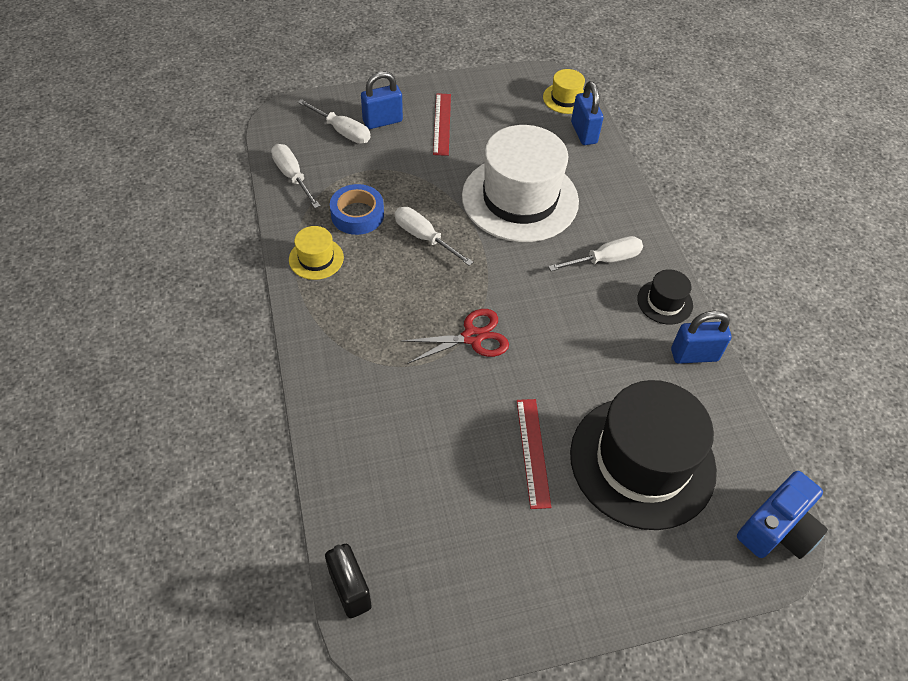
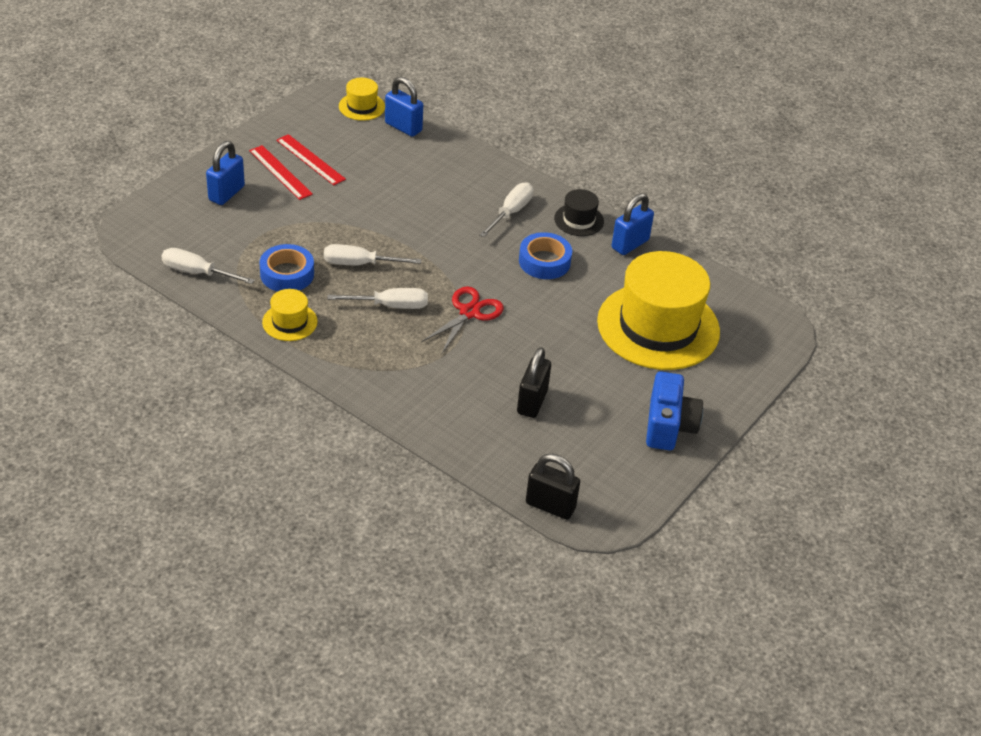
camera: 40 degrees left, 10 degrees down
(342, 131) = (200, 217): white screwdriver -> white screwdriver (390, 306)
(441, 464) = (532, 402): none -> black padlock
(520, 198) = (404, 199): white hat -> none
(533, 452) = (584, 360): red ruler -> red ruler (310, 159)
(591, 326) = (544, 261): none -> blue tape
(642, 461) = (658, 326): black hat -> yellow hat
(777, 529) = (771, 319): blue camera -> blue camera (668, 426)

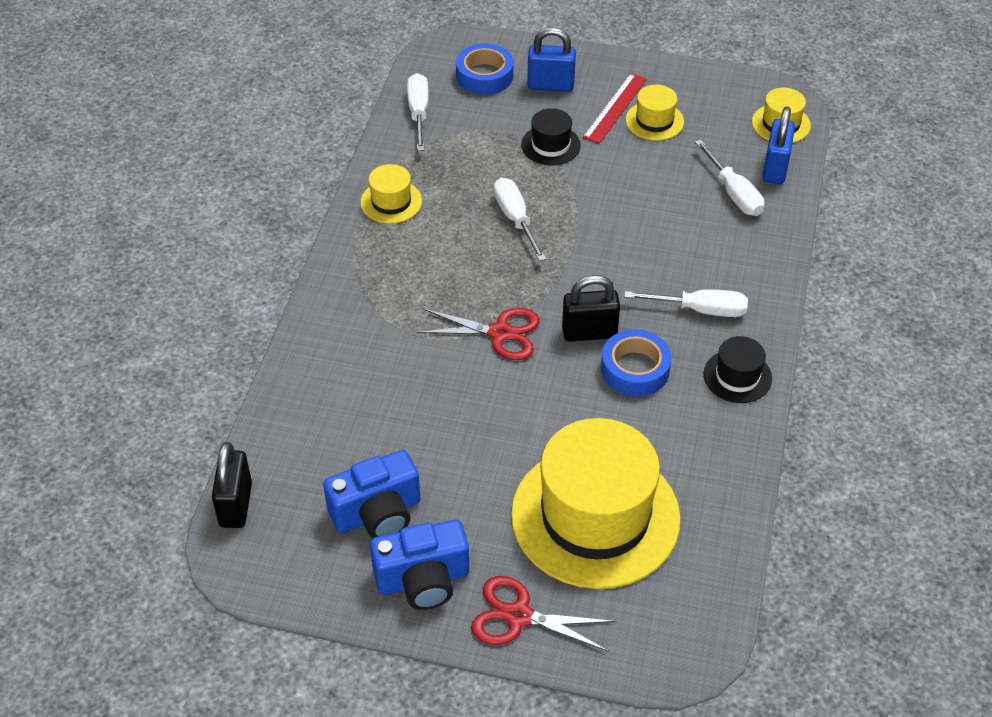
camera: 70 degrees right, 5 degrees up
(287, 274) = (460, 173): blue tape -> blue tape (484, 76)
(294, 218) = (550, 145): none -> black hat
(310, 159) = (654, 121): red ruler -> yellow hat
(390, 306) = (466, 266): white screwdriver -> white screwdriver (733, 193)
(532, 402) = (389, 436): black padlock -> black padlock (589, 332)
(599, 430) = (377, 513): none -> blue camera
(630, 244) = (731, 440): blue padlock -> none
(719, 390) = (518, 616): none -> red scissors

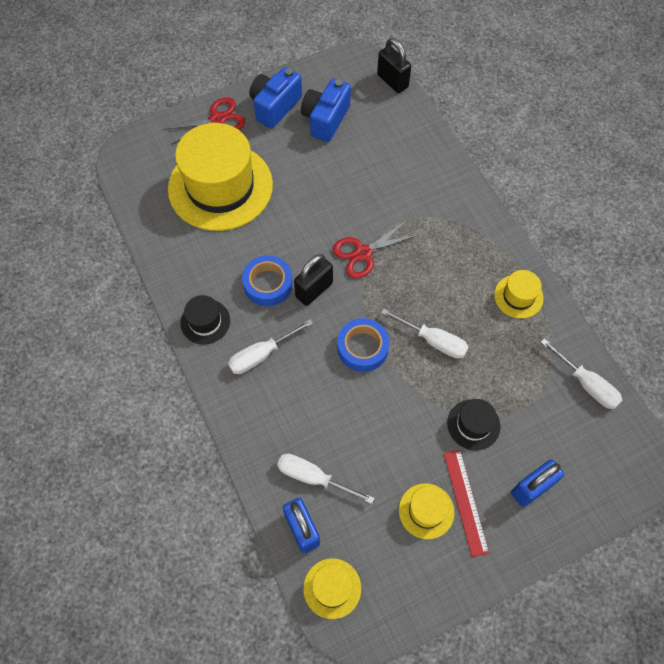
camera: 140 degrees right, 15 degrees up
(484, 76) = (585, 459): blue tape -> blue tape (362, 348)

